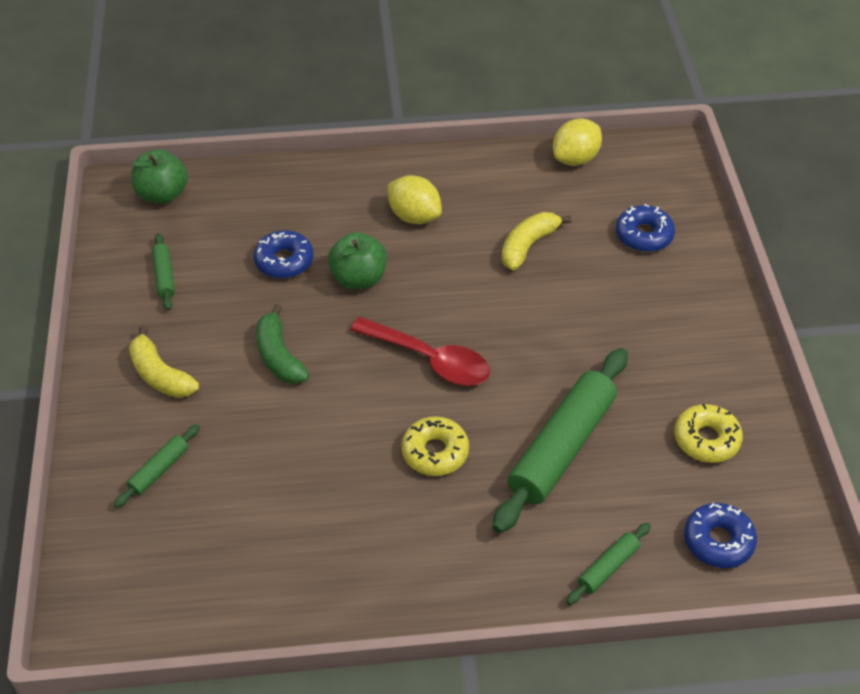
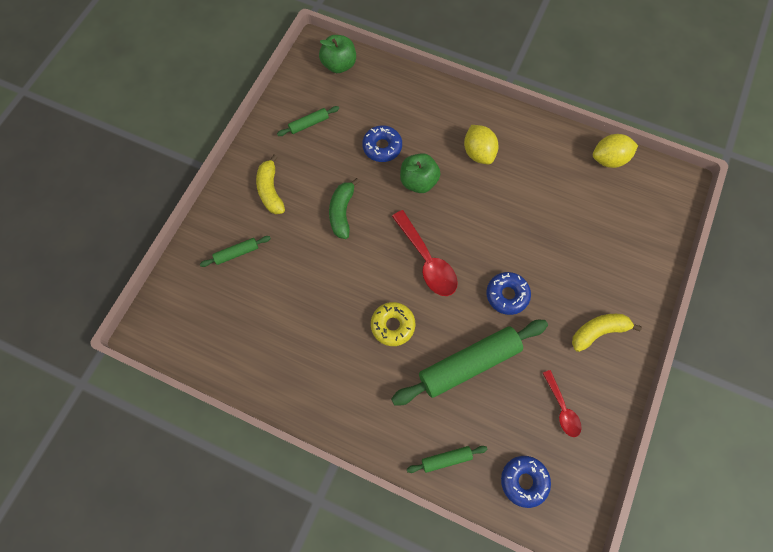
camera: 30 degrees right, 20 degrees up
(164, 276) = (309, 124): green rolling pin -> green rolling pin turned 45 degrees clockwise
(528, 246) = (536, 210): yellow banana -> yellow banana (598, 331)
(644, 235) = (617, 240): blue donut -> blue donut (507, 295)
(706, 439) = (562, 408): yellow donut -> red spoon

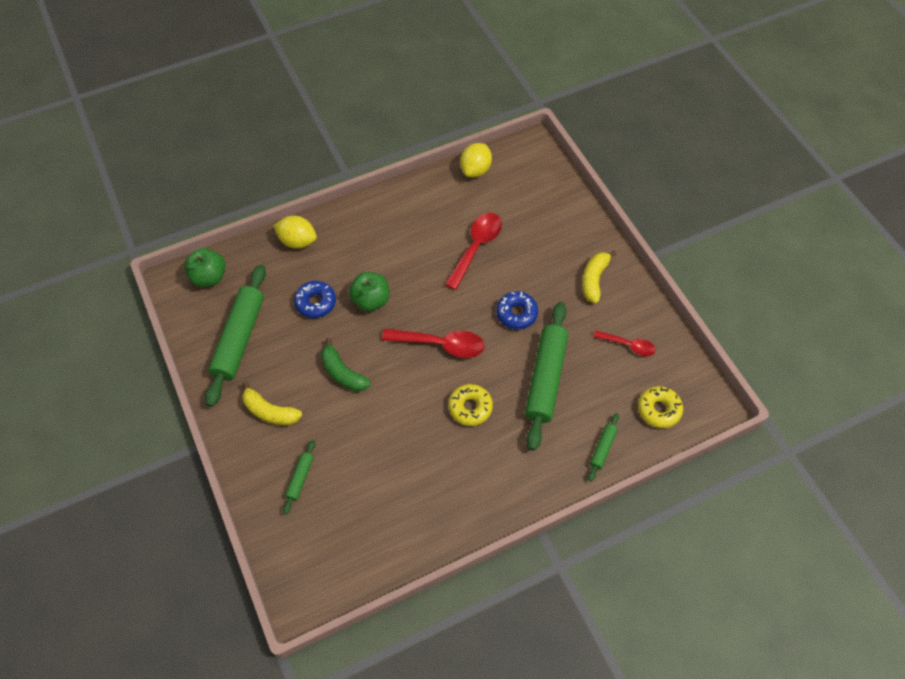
camera: 50 degrees left, 10 degrees down
(309, 124) = (239, 339): green rolling pin -> green rolling pin, size x2.20
(478, 153) = (388, 243): yellow lemon -> yellow lemon (297, 241)
(524, 481) = (659, 410): blue donut -> yellow donut
(537, 217) = (476, 247): none -> red spoon

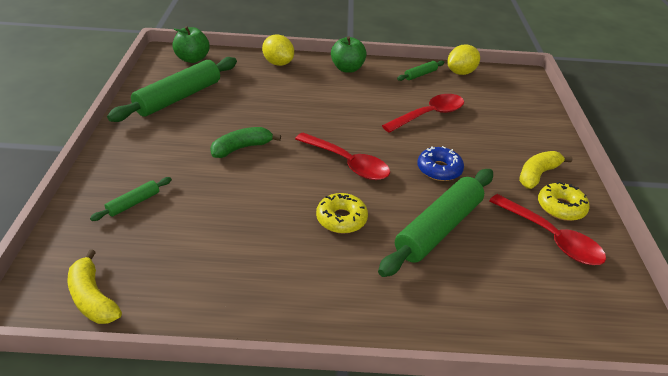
camera: 25 degrees right, 20 degrees down
(270, 411) = (156, 148): yellow banana -> yellow banana (93, 298)
(316, 302) = (260, 99): blue donut -> none
(342, 373) = (242, 148): green banana -> green banana turned 75 degrees clockwise
(371, 300) = (307, 114): green apple -> green apple (347, 68)
(602, 448) = (470, 317): green rolling pin -> green rolling pin (420, 74)
(628, 345) = (551, 238): red spoon -> red spoon, size x1.65
(659, 410) = (563, 310): yellow donut -> yellow donut (560, 207)

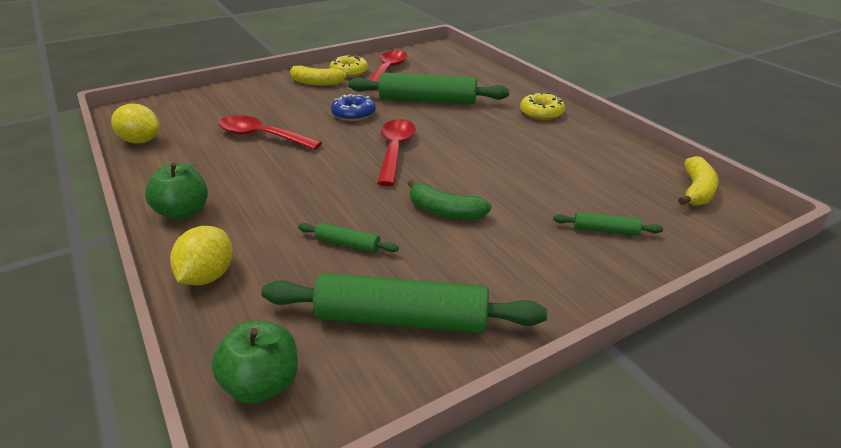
camera: 120 degrees left, 5 degrees down
(341, 219) = (469, 132): yellow donut -> yellow donut (541, 113)
(420, 74) = (164, 161): green rolling pin -> green rolling pin (347, 244)

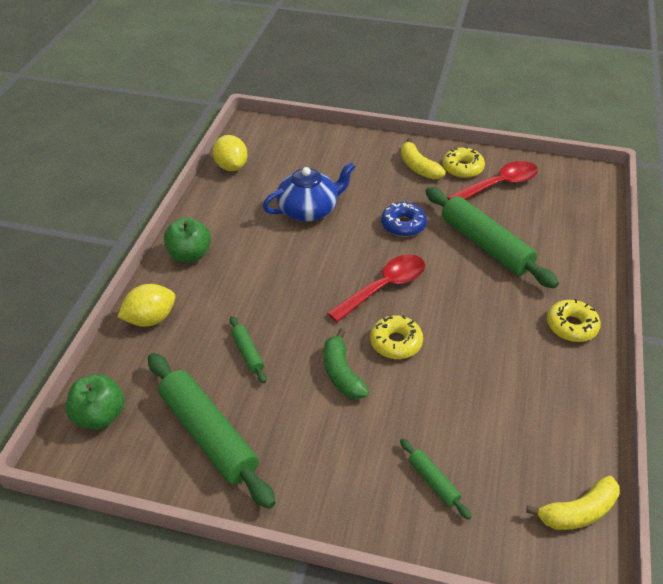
camera: 45 degrees right, 10 degrees up
(261, 136) = (309, 210): red spoon -> blue teapot
(454, 174) = (396, 342): none -> yellow donut

